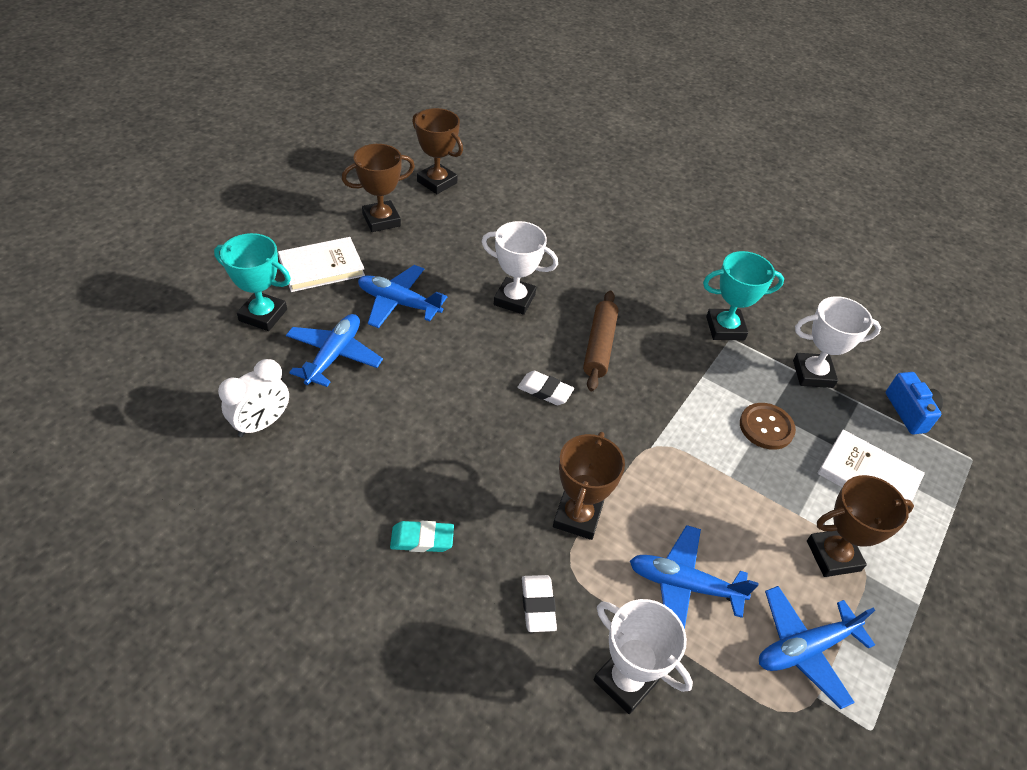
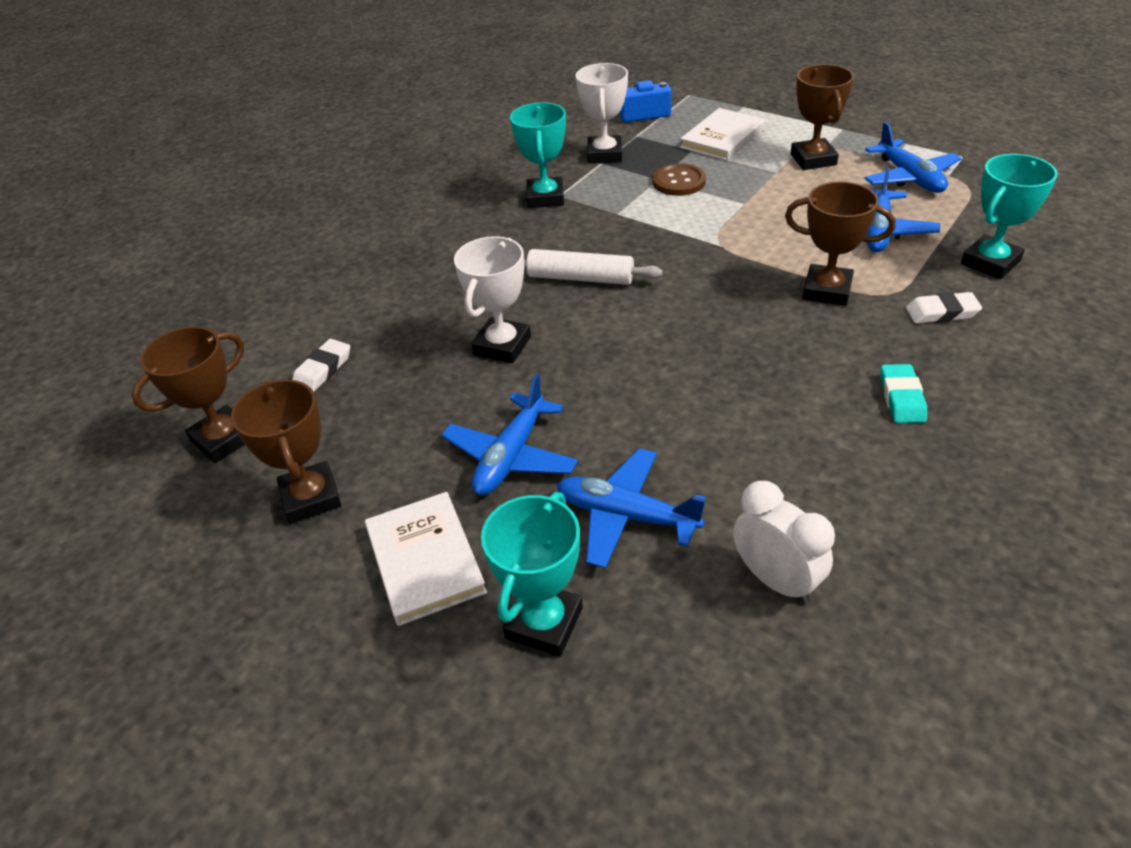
camera: 80 degrees left, 5 degrees down
(545, 391) = (658, 316): white eraser -> white eraser (323, 370)
(599, 346) = (581, 278): brown rolling pin -> white rolling pin
(625, 681) = (990, 262): white trophy -> turquoise trophy

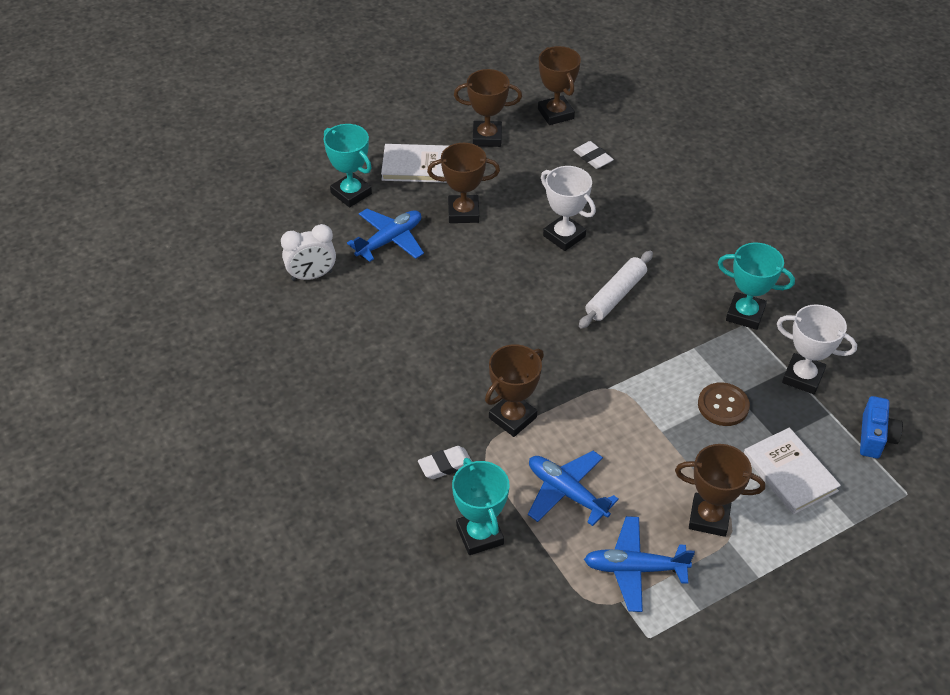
camera: 110 degrees right, 5 degrees up
(511, 456) = (463, 212): blue plane -> brown trophy
(901, 398) = (386, 393): turquoise eraser -> none
(941, 313) = (445, 465): white eraser -> white eraser turned 45 degrees clockwise

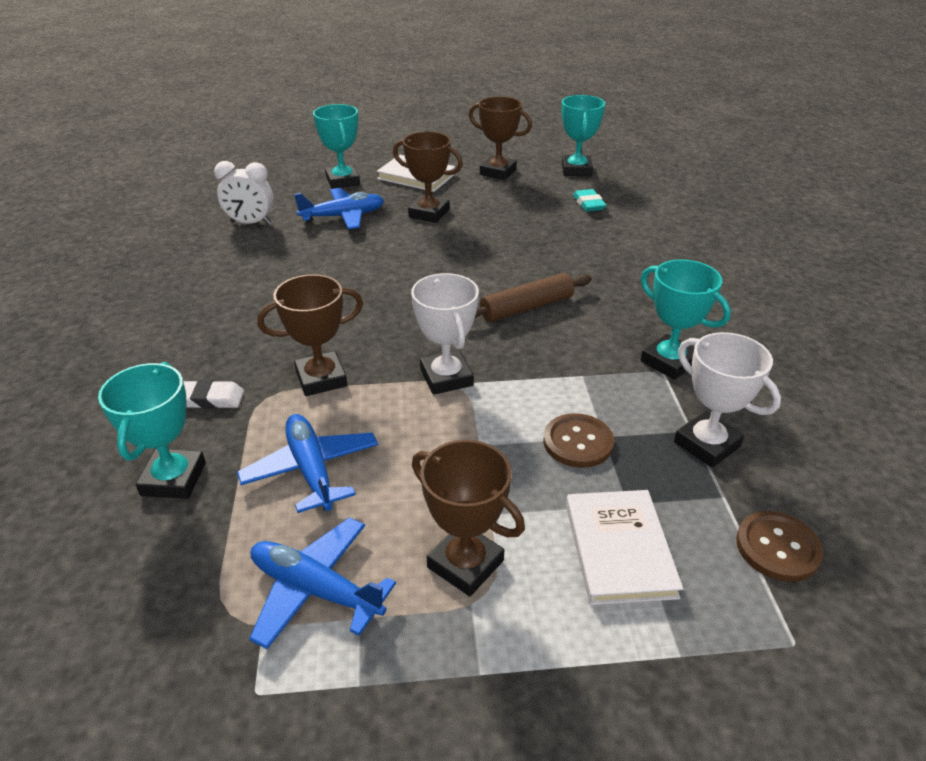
camera: 25 degrees right, 10 degrees down
(555, 114) = (576, 170): brown trophy -> turquoise trophy
(564, 236) = (511, 250): white trophy -> white trophy (446, 377)
(593, 158) = (588, 204): white eraser -> turquoise eraser
(615, 296) = (526, 307): white rolling pin -> brown rolling pin
(875, 437) = (777, 548): blue camera -> brown button

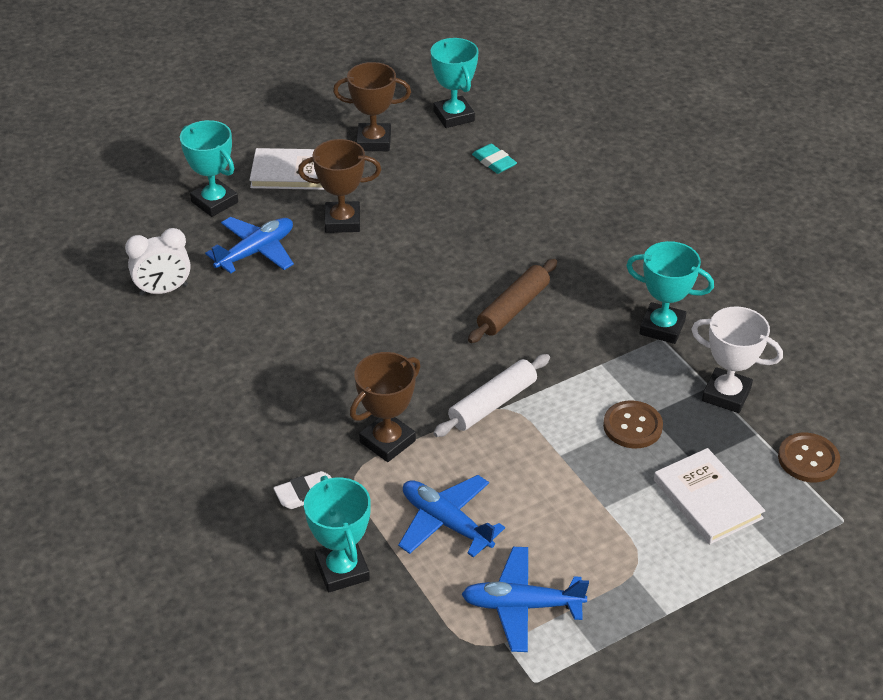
camera: 25 degrees left, 5 degrees up
(446, 377) = (492, 404): white trophy -> white rolling pin
(465, 564) = (611, 549): brown trophy -> none

